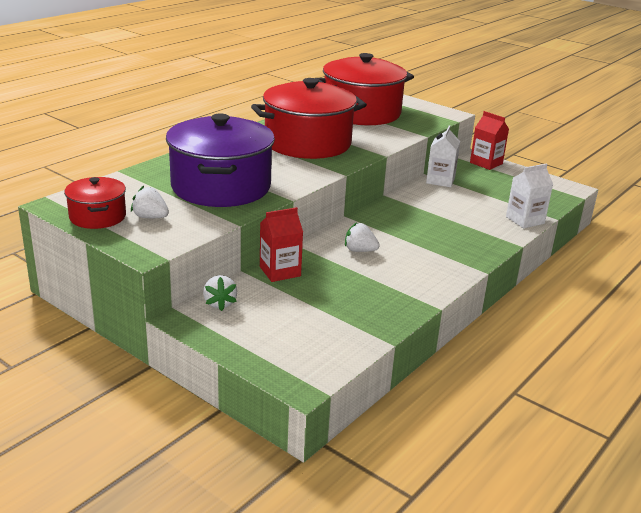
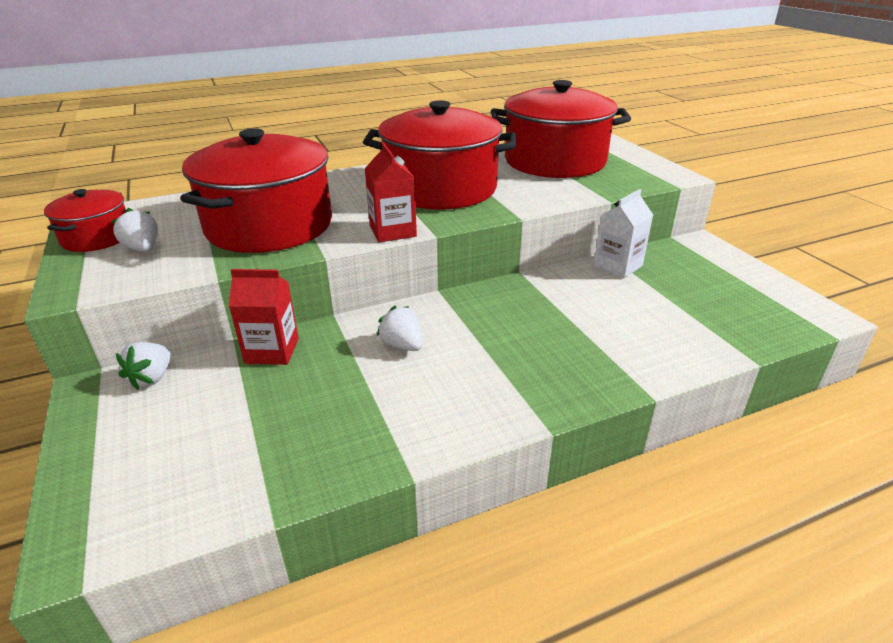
camera: 30 degrees right, 5 degrees up
(221, 187) = (269, 225): purple pot -> red pot
(486, 163) = (710, 253): red carton -> red carton (393, 231)
(525, 220) = (698, 354): white carton -> none

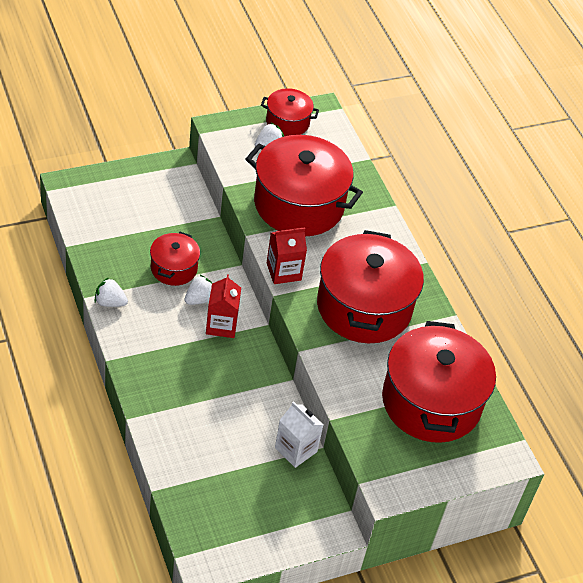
camera: 85 degrees right, 15 degrees up
(152, 378) = (182, 186): white strawberry -> white strawberry (110, 302)
(272, 351) = (202, 236): red carton -> red carton (221, 325)
(340, 374) = (174, 268): none -> red pot

